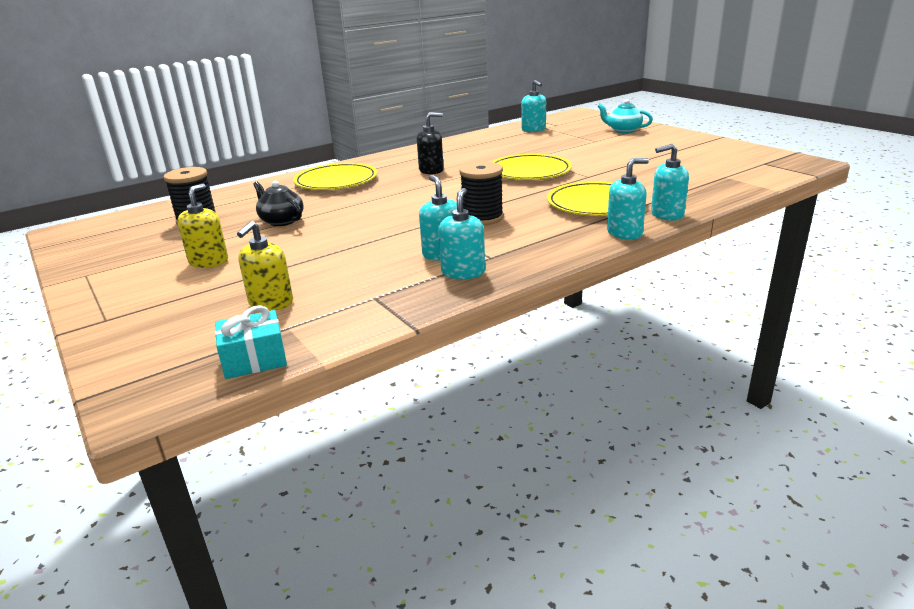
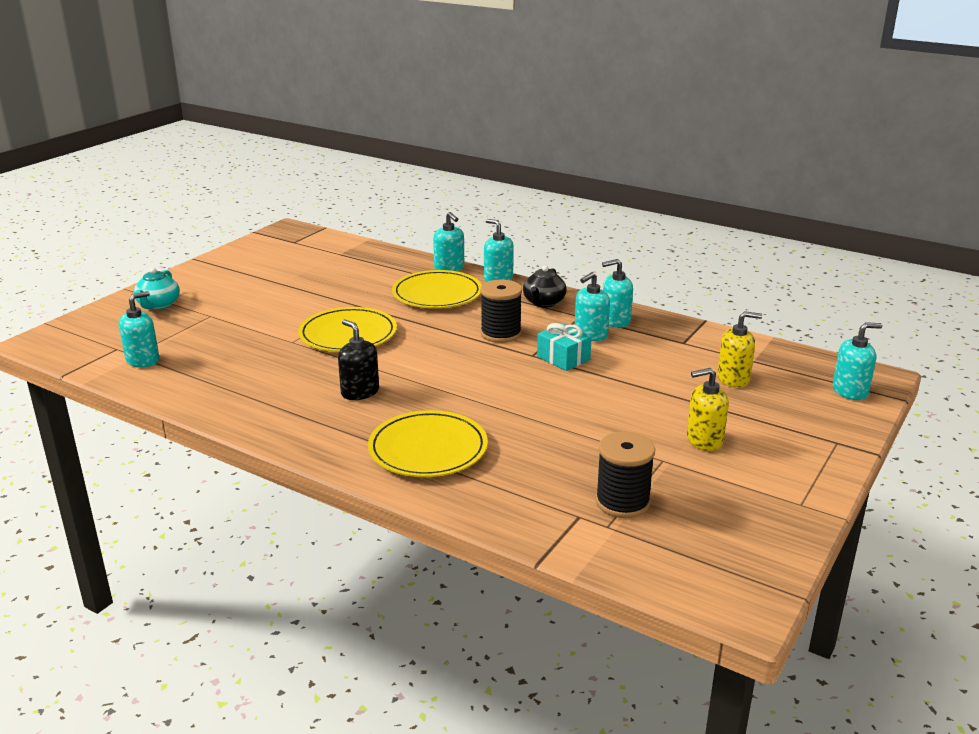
camera: 115 degrees left, 0 degrees up
(149, 366) = (850, 391): none -> turquoise soap dispenser
(254, 359) = (797, 358): turquoise gift -> turquoise gift (563, 358)
(281, 221) = (581, 438): black teapot -> black teapot (543, 303)

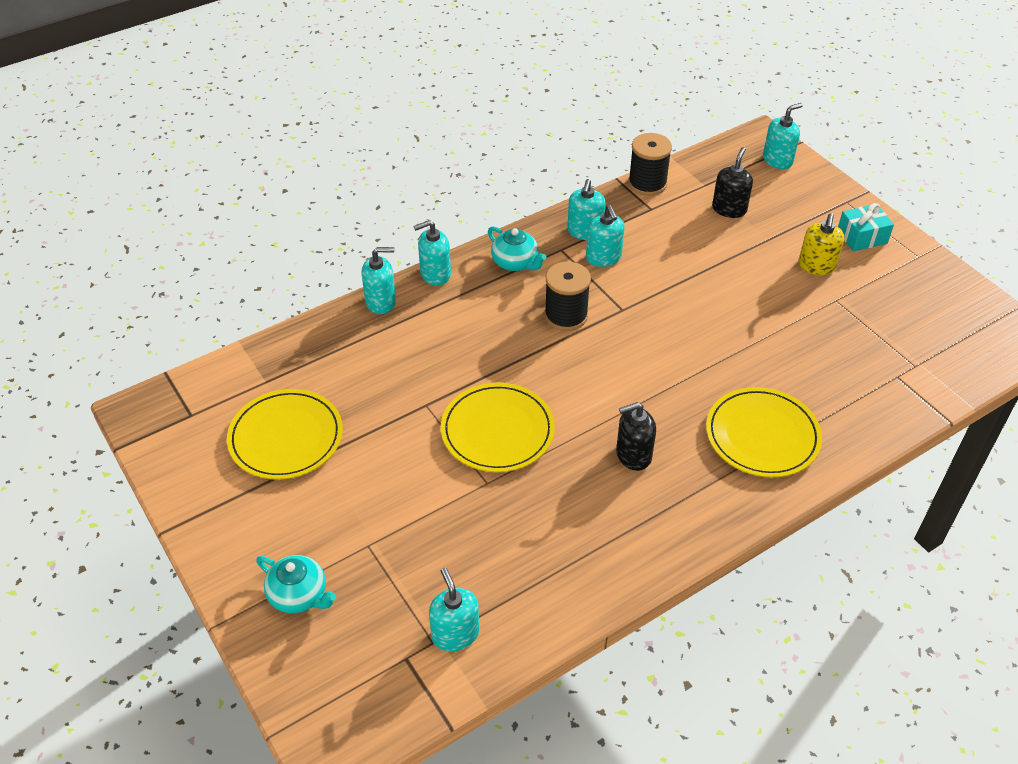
camera: 65 degrees left, 20 degrees up
(437, 294) = (442, 332): yellow plate -> yellow plate (286, 437)
(543, 303) = (515, 263): black teapot -> turquoise teapot
(563, 358) = (640, 292): turquoise gift -> turquoise gift (862, 237)
(622, 502) = (886, 345): black spool -> black spool (647, 183)
(733, 379) = (729, 209): yellow soap dispenser -> black soap dispenser
(850, 391) = (777, 160): turquoise soap dispenser -> turquoise soap dispenser turned 45 degrees clockwise

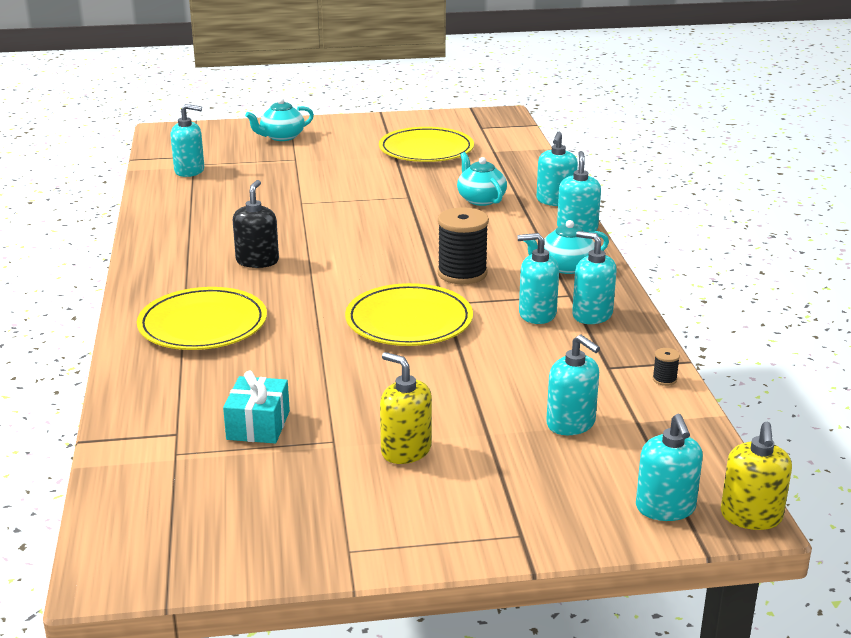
camera: 115 degrees right, 20 degrees down
(404, 351) = (480, 199): none -> turquoise teapot
(497, 431) = (349, 216): yellow plate -> yellow plate (409, 321)
(647, 183) = (664, 379): black spool -> black spool, size x0.42
(729, 209) = (571, 423): black soap dispenser -> turquoise soap dispenser
(758, 133) = (751, 516): none -> yellow soap dispenser
(862, 237) = (431, 514): turquoise gift -> turquoise gift (258, 425)

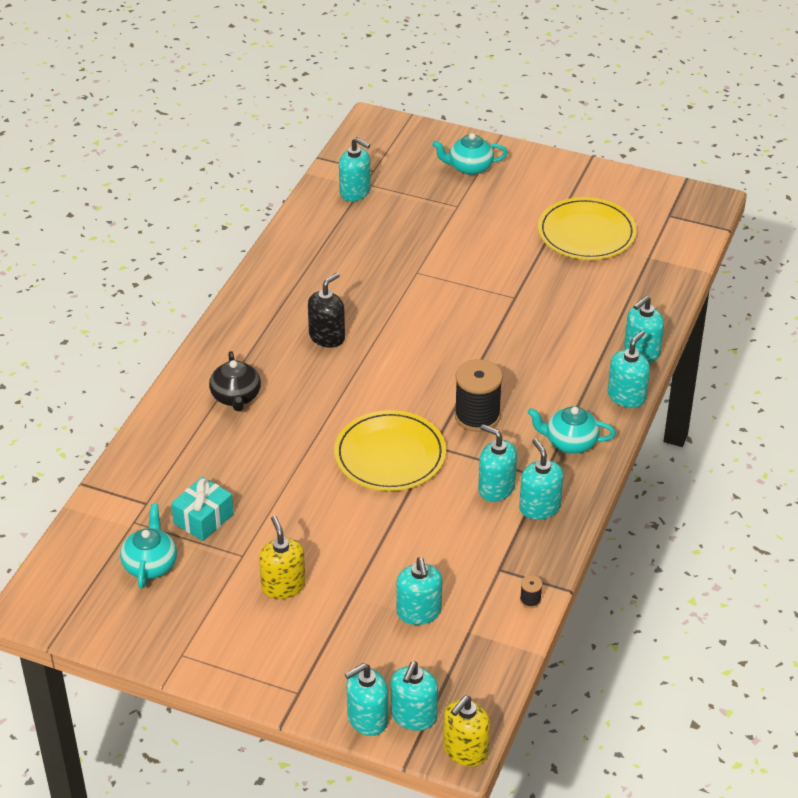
camera: 30 degrees right, 15 degrees up
(203, 325) = (236, 397): yellow plate -> black teapot
(480, 199) = (575, 324): turquoise teapot -> turquoise teapot (150, 564)
(621, 529) = (367, 719): none -> turquoise soap dispenser

